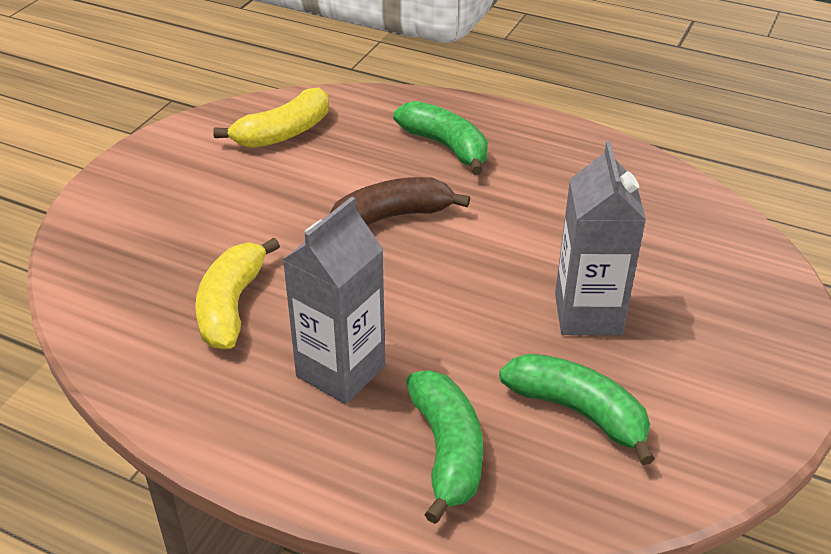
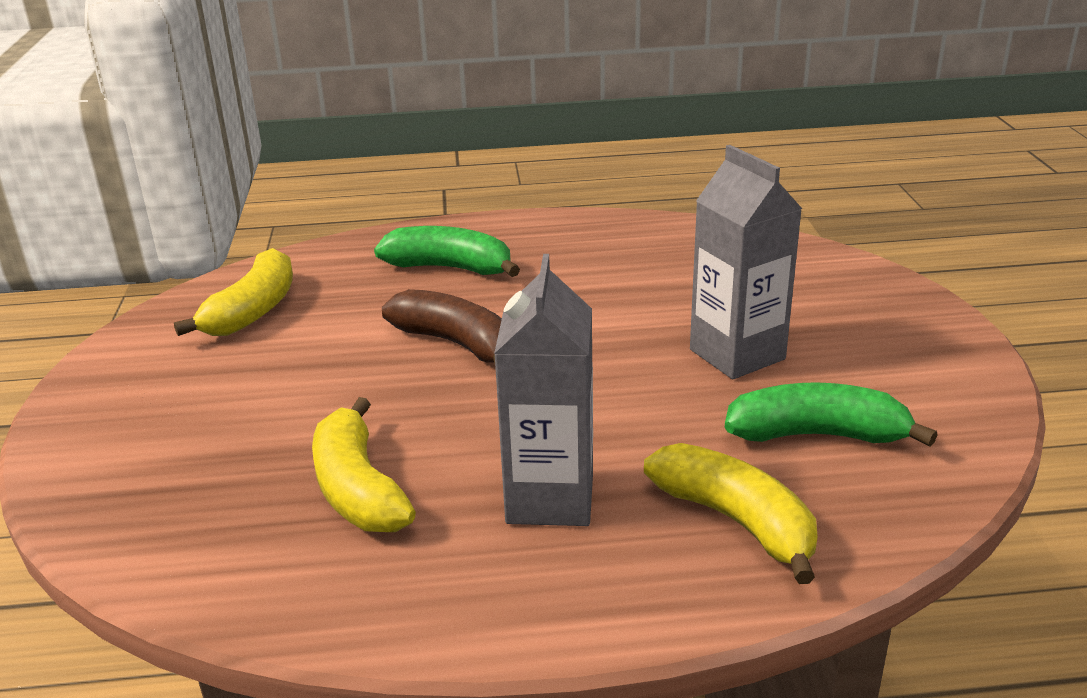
camera: 30 degrees left, 10 degrees down
(392, 216) = (456, 343): brown banana -> brown banana turned 90 degrees clockwise
(447, 450) = (736, 521): green banana -> yellow banana

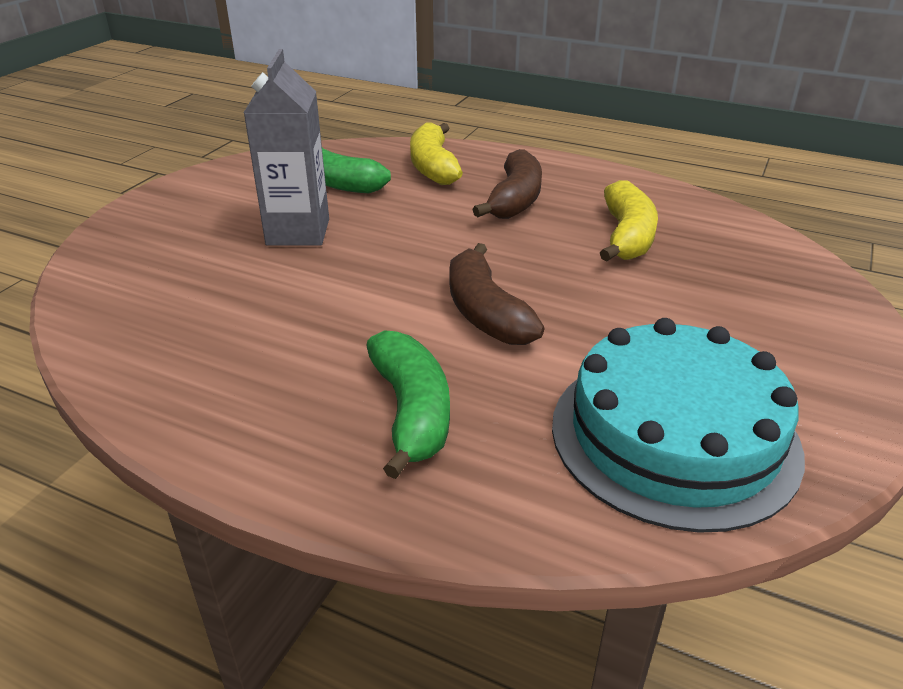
camera: 150 degrees left, 5 degrees up
(253, 310) = (674, 436): yellow banana -> turquoise cake
(450, 268) = (411, 412): green banana -> green banana turned 150 degrees counterclockwise
(550, 498) = (515, 200): grey carton -> brown banana

